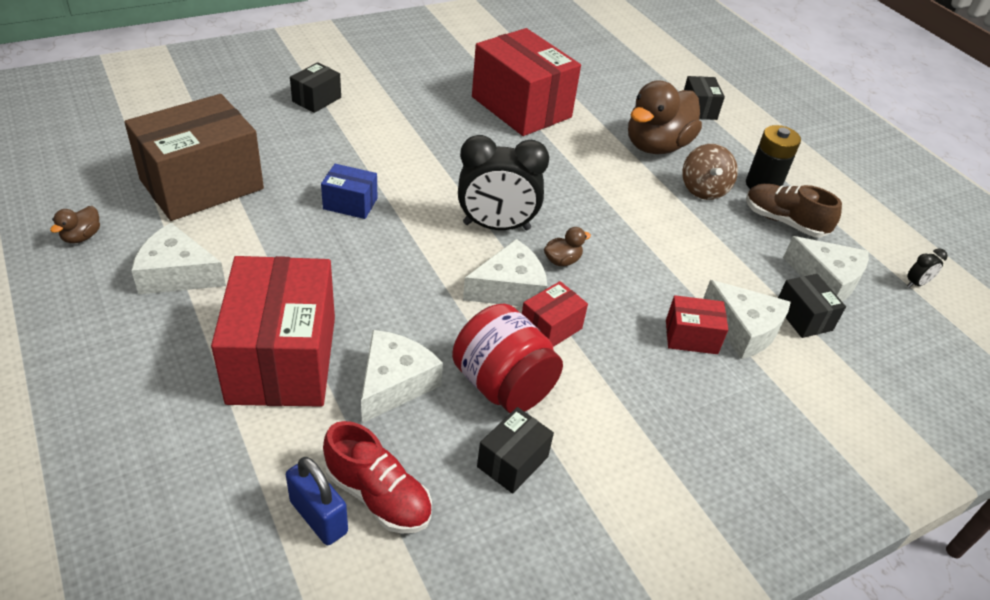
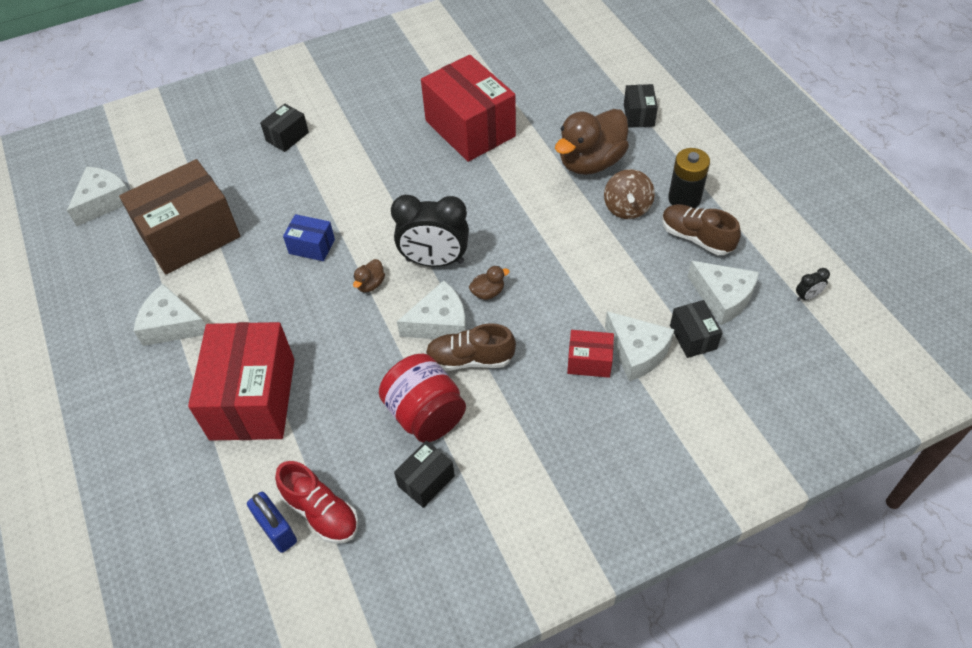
camera: 10 degrees right, 10 degrees up
(82, 237) = (97, 294): brown duck -> brown duck (370, 284)
(394, 383) = (339, 416): white cheese -> white cheese (104, 201)
(550, 328) = (470, 359): red box -> brown shoe

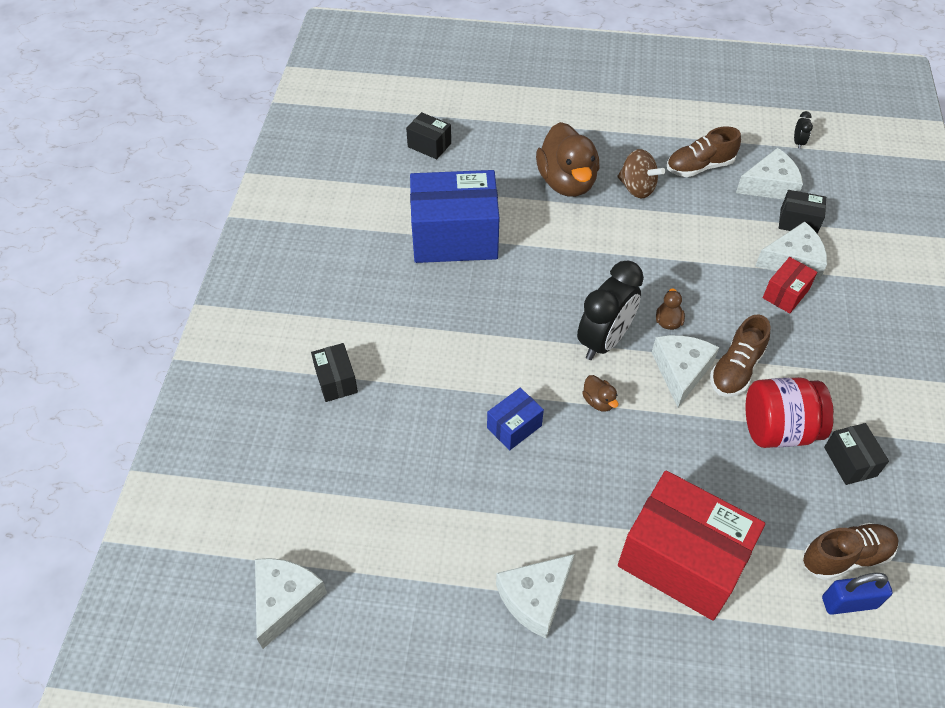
camera: 60 degrees left, 0 degrees up
(104, 201) = (285, 600): white cheese -> white cheese turned 45 degrees clockwise
(190, 236) = (415, 530): brown box -> none
(321, 512) = (845, 557): red shoe -> brown shoe
(470, 128) = (454, 237): red box -> blue box
(638, 115) = (536, 126): black box -> black box (429, 145)
(684, 199) = (653, 151): black battery -> none

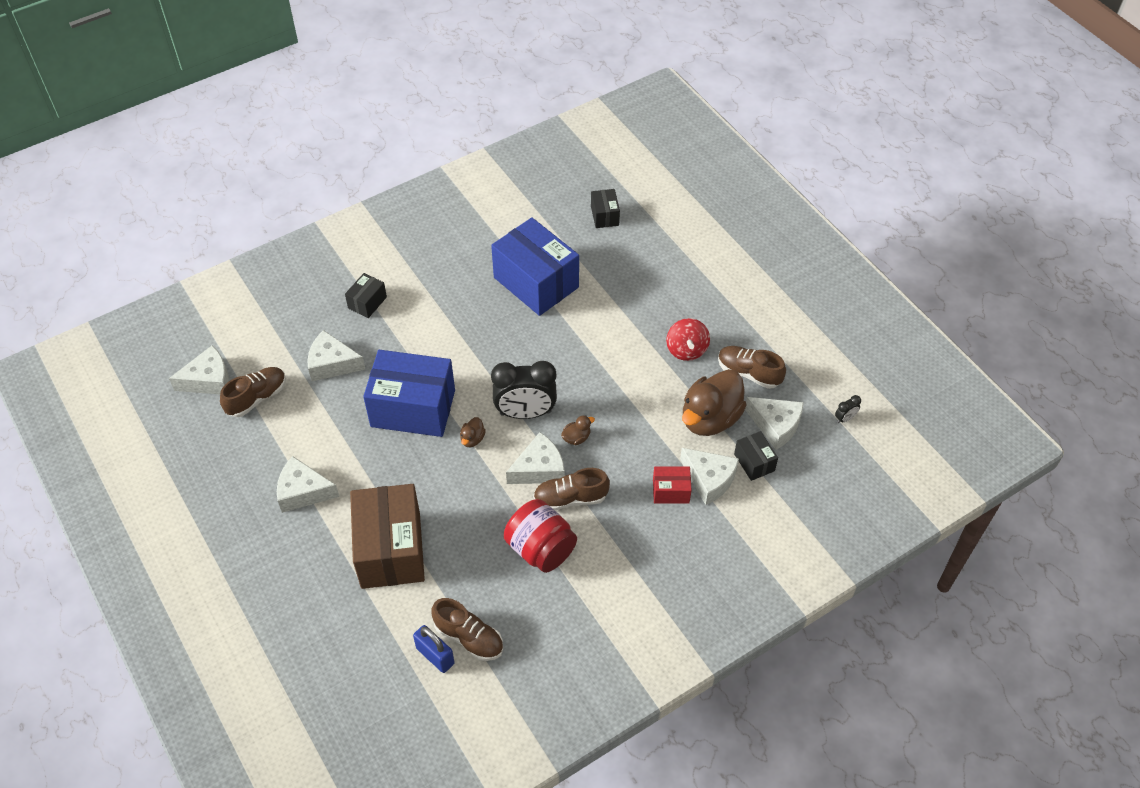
camera: 50 degrees right, 0 degrees up
(360, 565) = (257, 398): none -> brown shoe
(385, 462) = (332, 364): none -> white cheese
(514, 427) = (413, 408): blue box -> blue box, size x2.18
(566, 182) = (649, 308): brown duck -> brown duck (710, 418)
(637, 188) = (686, 350): brown spinning top -> red spinning top
(682, 560) = (390, 550): red box -> brown box
(850, 461) = (551, 604): black box -> none

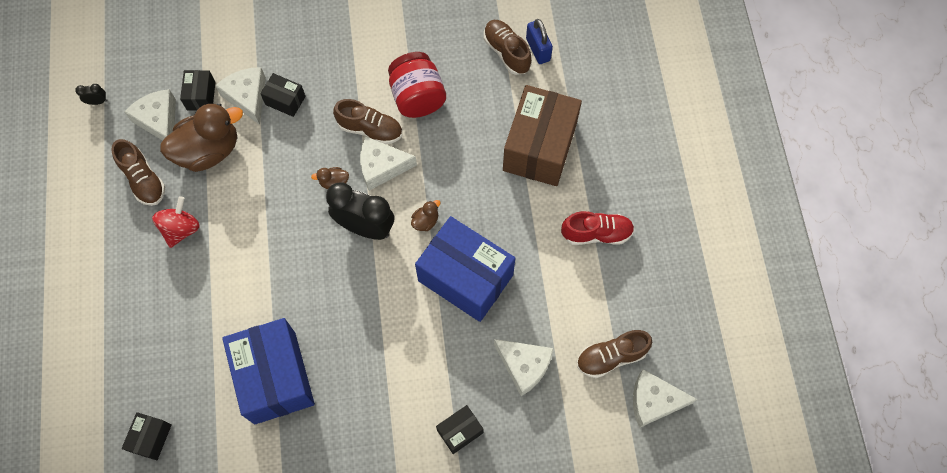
camera: 155 degrees left, 15 degrees up
(303, 491) = (596, 233): white cheese -> red shoe
(671, 491) = (285, 100): red box -> black box

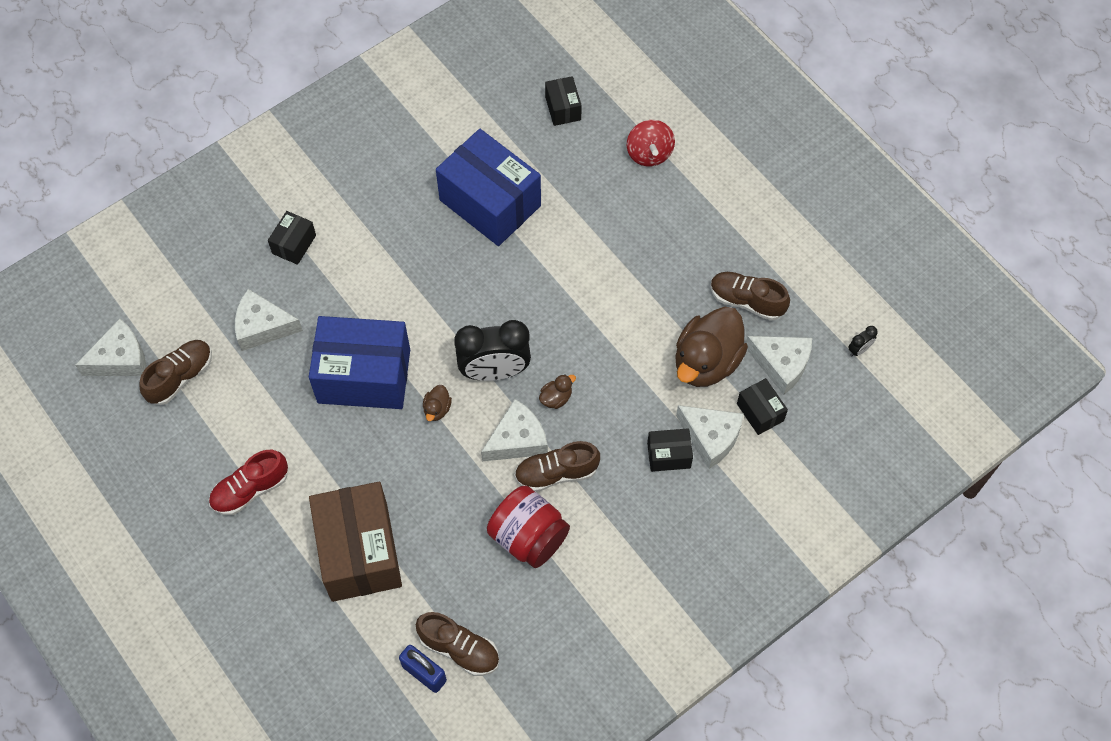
camera: 150 degrees right, 5 degrees down
(181, 229) = (673, 277): red spinning top -> red spinning top (649, 153)

